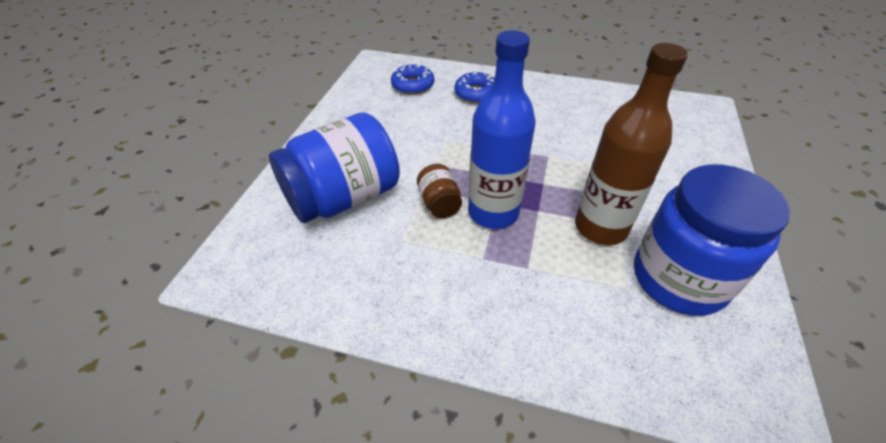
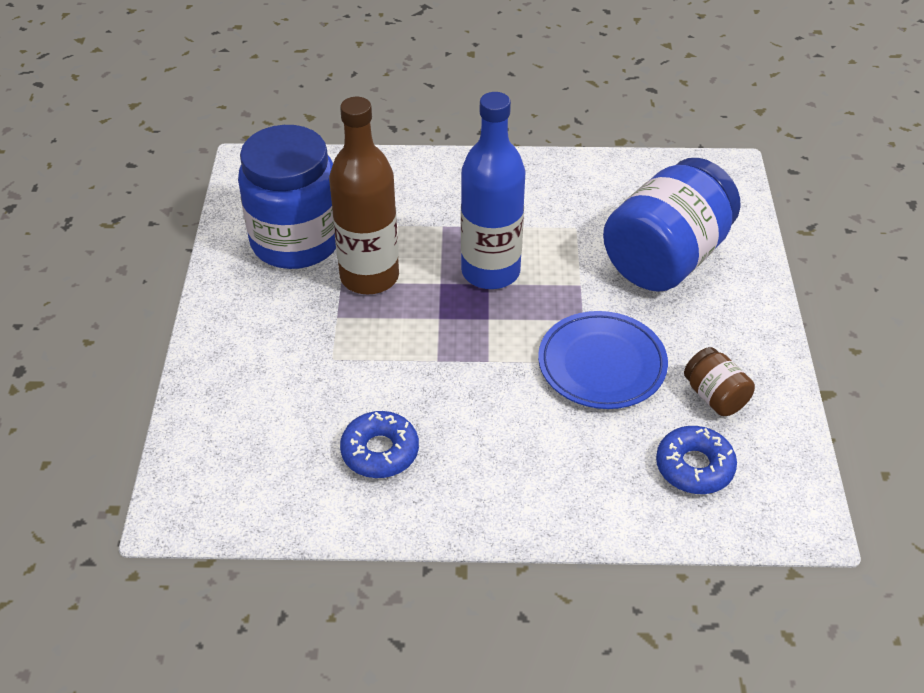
camera: 165 degrees right, 0 degrees up
(436, 136) = (602, 364): none -> blue plate
(439, 203) = (554, 271): brown jar -> brown jar (715, 396)
(476, 93) = (576, 467): blue donut -> blue donut (380, 451)

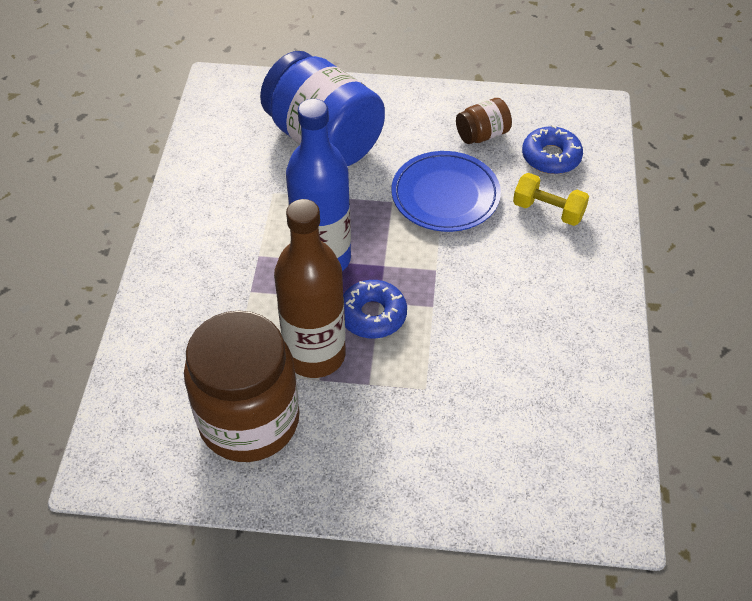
camera: 85 degrees left, 5 degrees up
(296, 241) = (249, 420): blue jar -> brown jar
(380, 451) = (539, 353): blue donut -> blue donut (372, 315)
(597, 462) = (548, 210): none -> yellow dumbbell

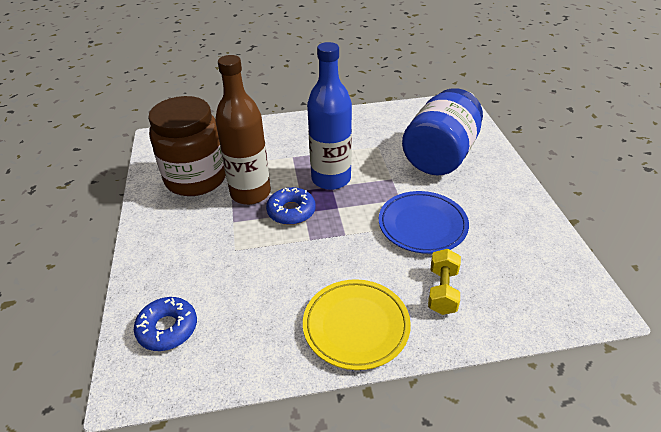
camera: 75 degrees right, 10 degrees down
(482, 135) = (504, 234): brown jar -> none
(551, 157) = (510, 283): blue donut -> blue donut (167, 328)
(577, 294) = (356, 326): none -> yellow plate

